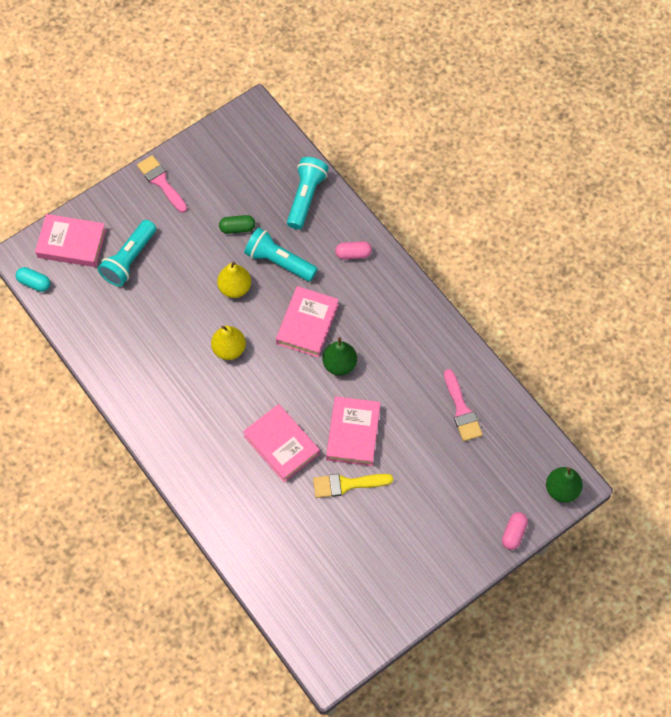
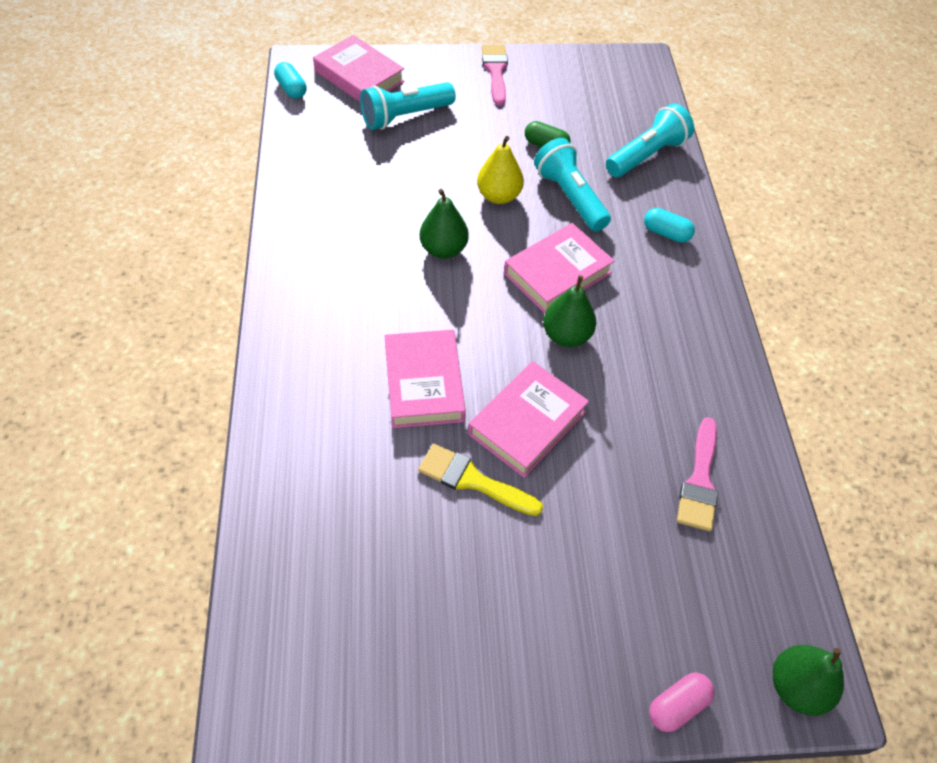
camera: 30 degrees right, 10 degrees down
(229, 349) = (443, 249): yellow pear -> green pear
(353, 254) = (666, 233): pink capsule -> turquoise capsule

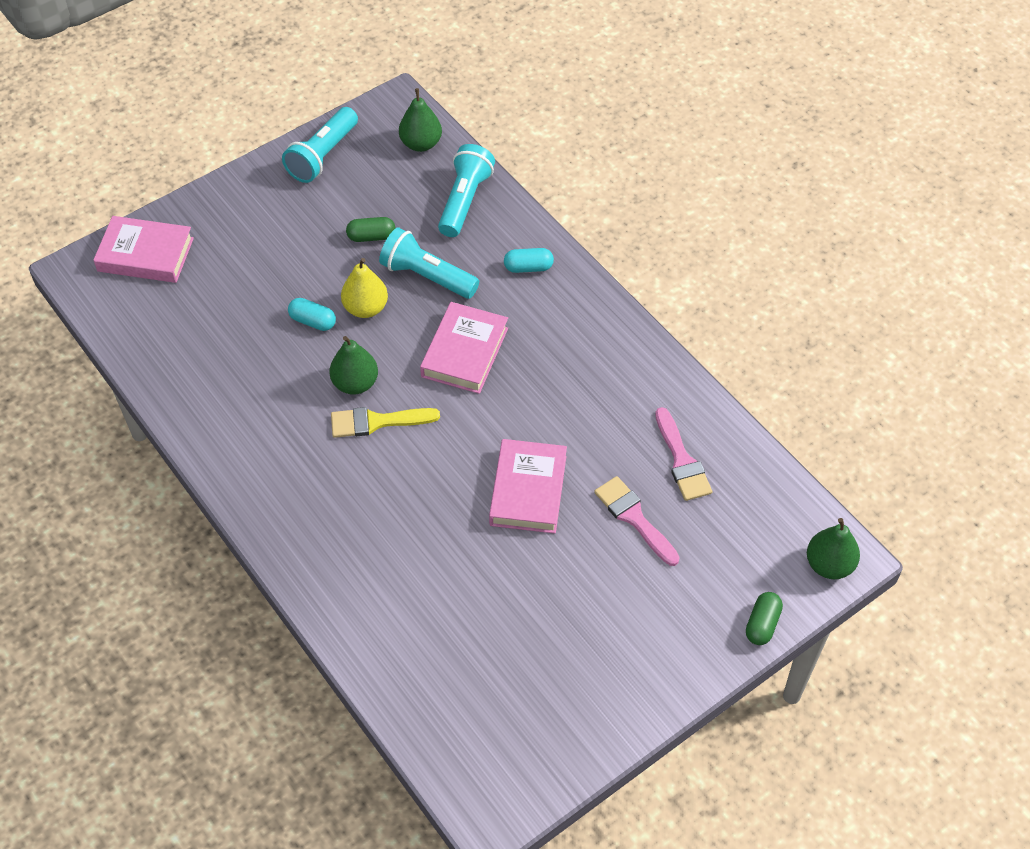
camera: 30 degrees left, 0 degrees up
(291, 89) = (90, 302): turquoise capsule -> turquoise capsule (313, 321)
(405, 116) = (223, 274): turquoise flashlight -> turquoise flashlight (322, 156)
(424, 383) = (426, 506): pink book -> none
(472, 480) = (519, 558): yellow brush -> yellow brush (377, 422)
(495, 71) = (271, 183): pink brush -> pink brush (634, 518)
(566, 335) = (509, 402): green pear -> green pear (421, 144)
(677, 705) = (762, 624): pink capsule -> green capsule

